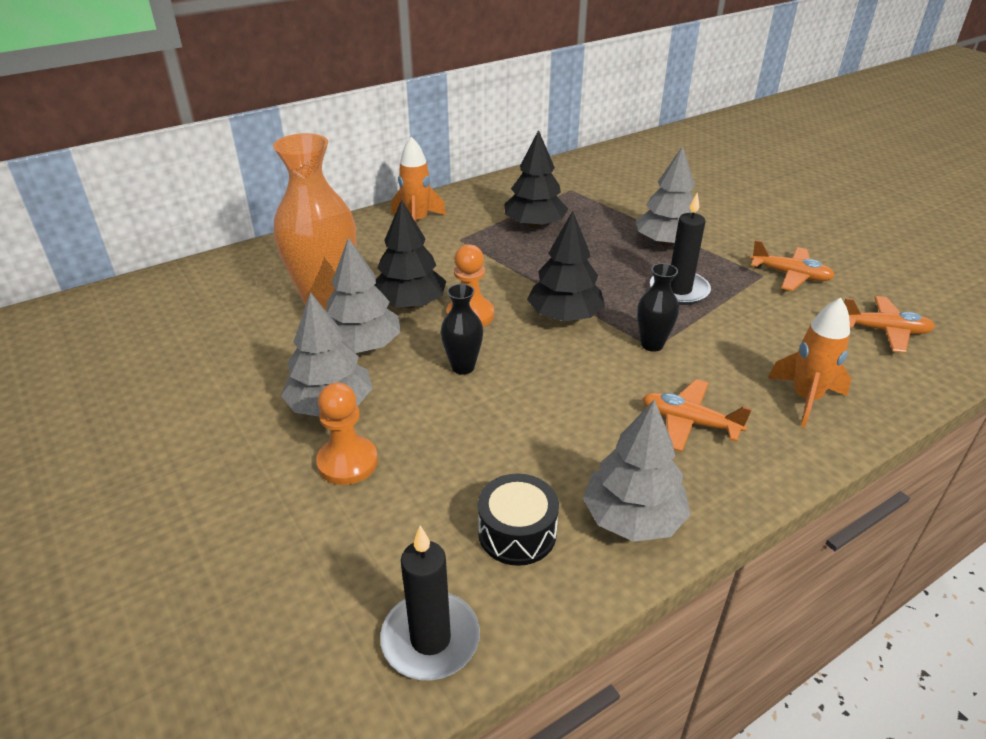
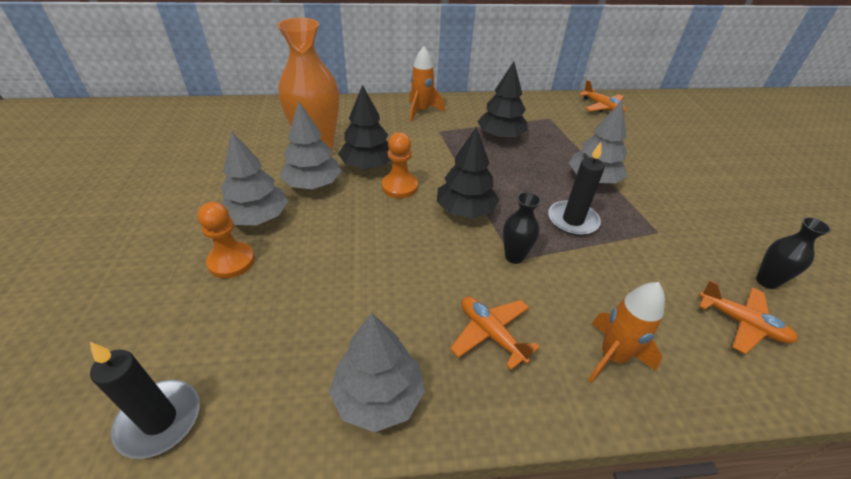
camera: 25 degrees right, 5 degrees up
(463, 367) = (362, 222): black vase -> black vase (766, 281)
(517, 533) = (287, 366): black drum -> none
(790, 275) = (683, 240): orange plane -> orange plane (602, 107)

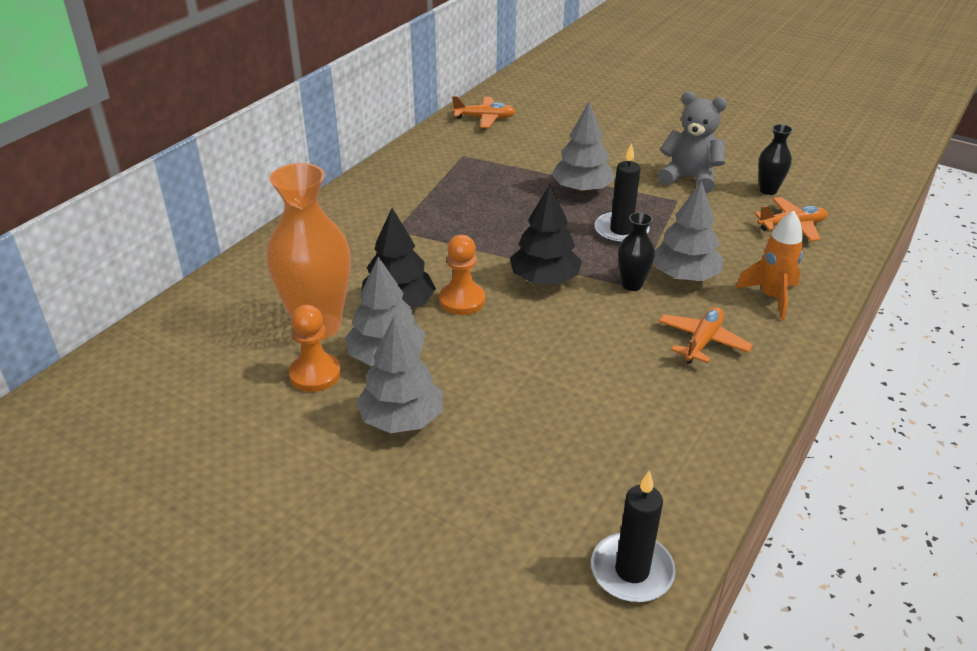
camera: 50 degrees left, 5 degrees down
(231, 261) = (457, 462): orange pawn -> orange pawn (315, 374)
(378, 396) = (712, 429): grey tree -> grey tree (685, 276)
(421, 111) = (340, 221): orange rocket -> none
(491, 334) = (702, 342): orange plane -> orange plane turned 120 degrees clockwise
(500, 136) = (455, 199): black tree -> none
(698, 225) = (689, 178): none -> grey teddy bear

